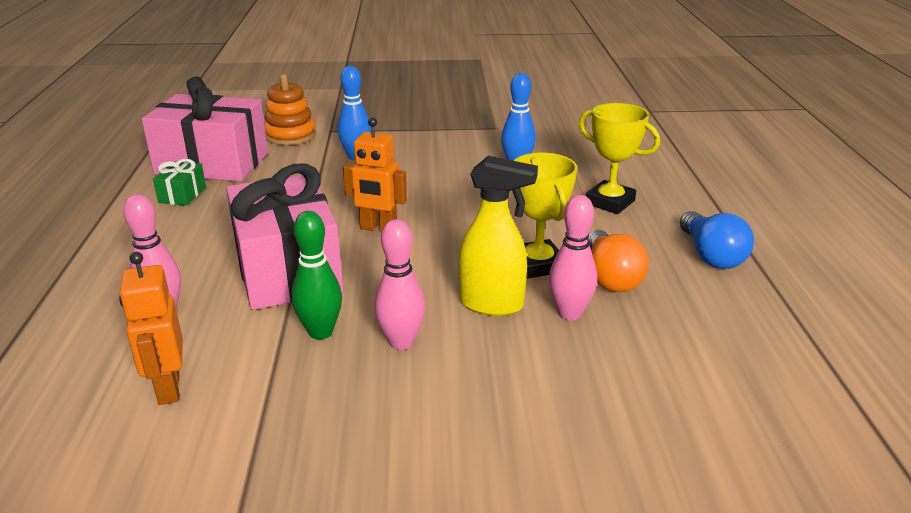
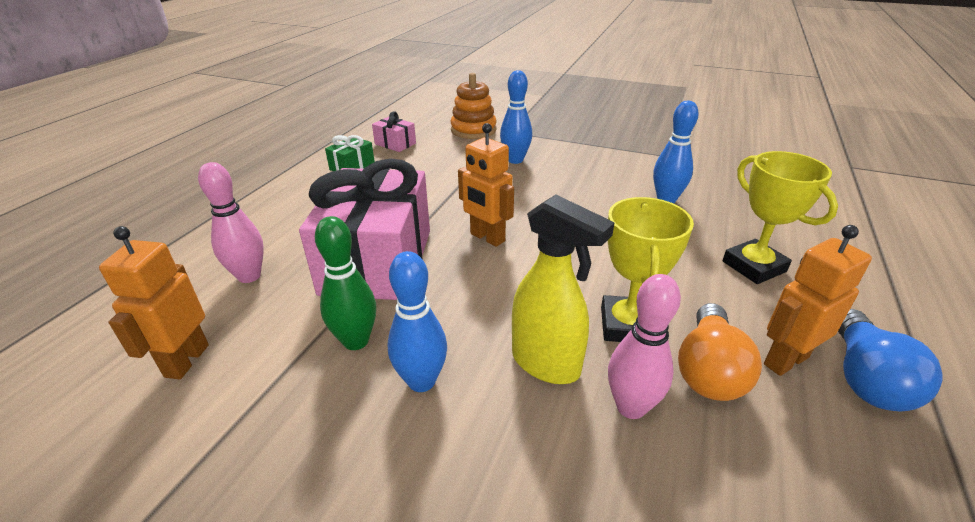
camera: 25 degrees right, 5 degrees up
(212, 164) = (395, 144): pink gift -> pink gift, size x0.42
(401, 342) = (421, 381): pink bowling pin -> blue bowling pin
(657, 258) = (785, 360): none -> orange robot

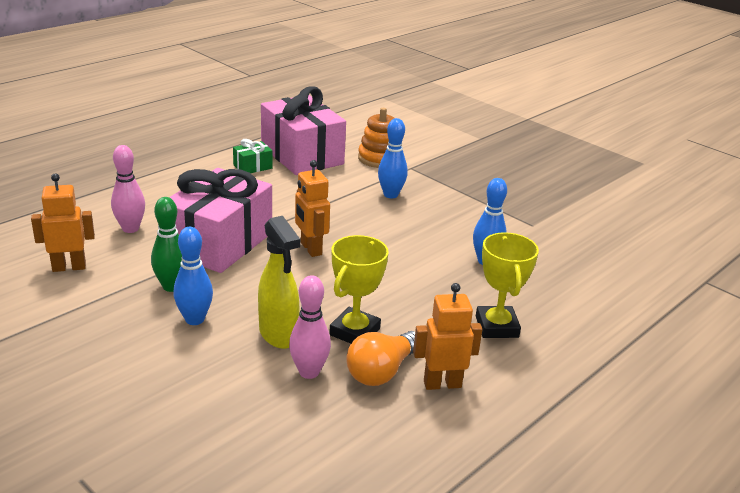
camera: 20 degrees right, 5 degrees down
(186, 360) = (69, 267): orange robot -> orange robot turned 45 degrees clockwise
(395, 144) = (302, 155): pink gift -> pink gift, size x2.39
(865, 378) = (486, 410): blue light bulb -> none

